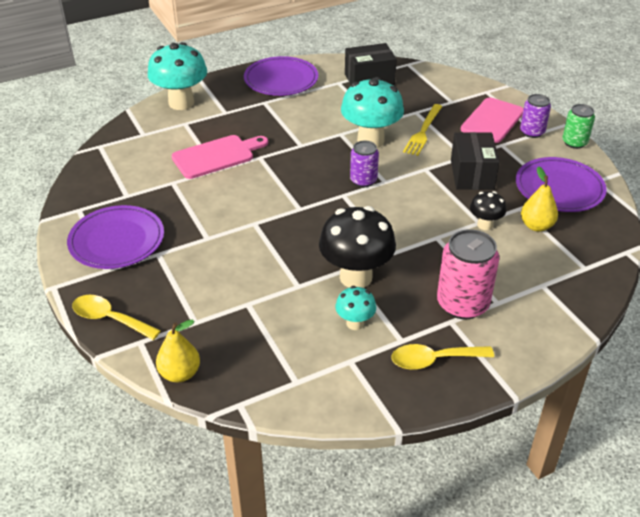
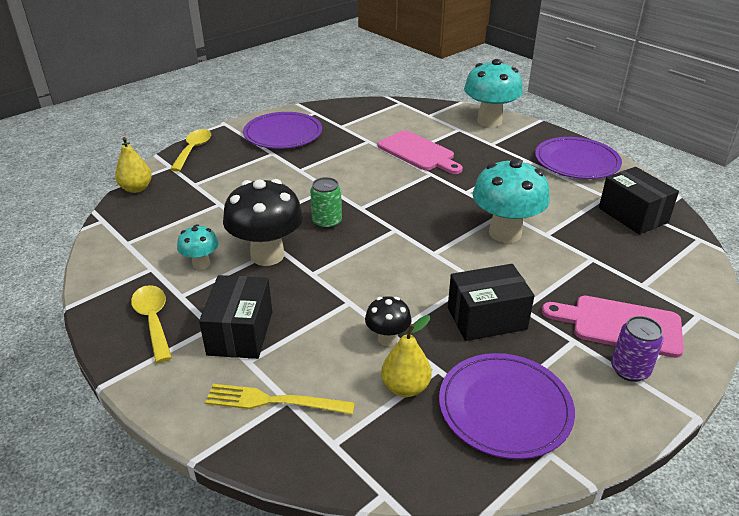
camera: 75 degrees right, 5 degrees down
(363, 180) = (427, 238): purple can -> none
(423, 131) = (553, 269): yellow fork -> yellow fork (274, 401)
(462, 304) = (240, 333): pink can -> black box
(574, 142) = (638, 421): green can -> green can (327, 222)

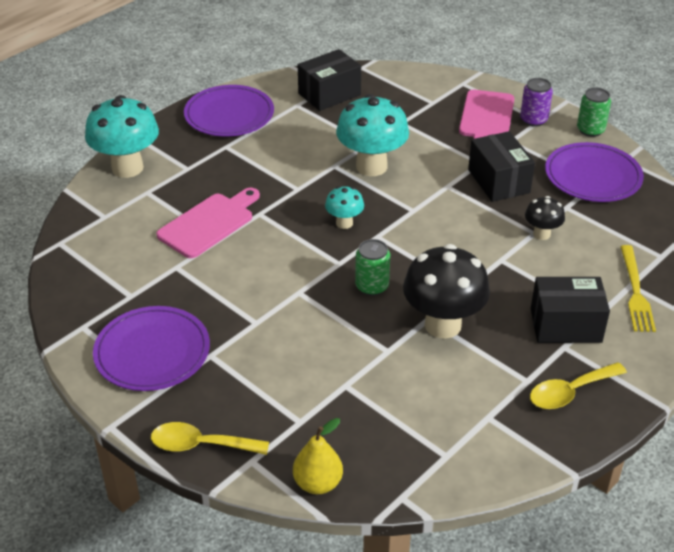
camera: 95 degrees left, 5 degrees up
(201, 264) = (470, 375): turquoise mushroom -> turquoise mushroom (344, 223)
(405, 387) = (592, 223): yellow pear -> none
(620, 428) = (590, 130): none -> green can

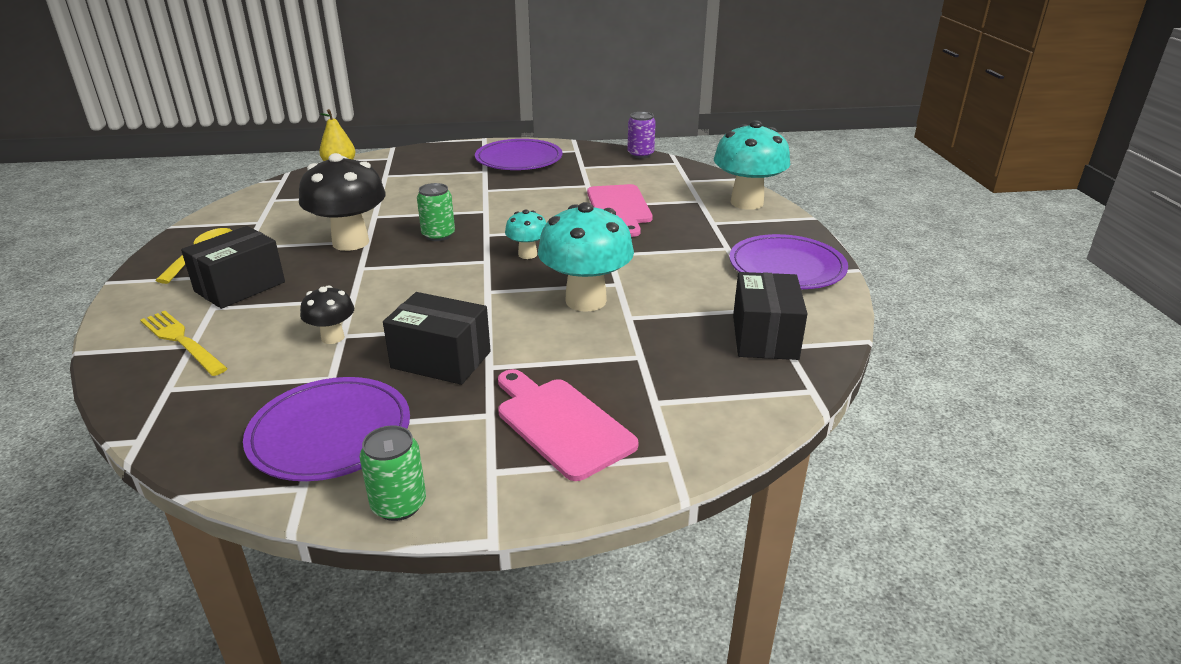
camera: 130 degrees right, 10 degrees down
(201, 445) = (426, 151): yellow spoon -> none
(533, 120) = (499, 464): purple can -> purple can (640, 154)

